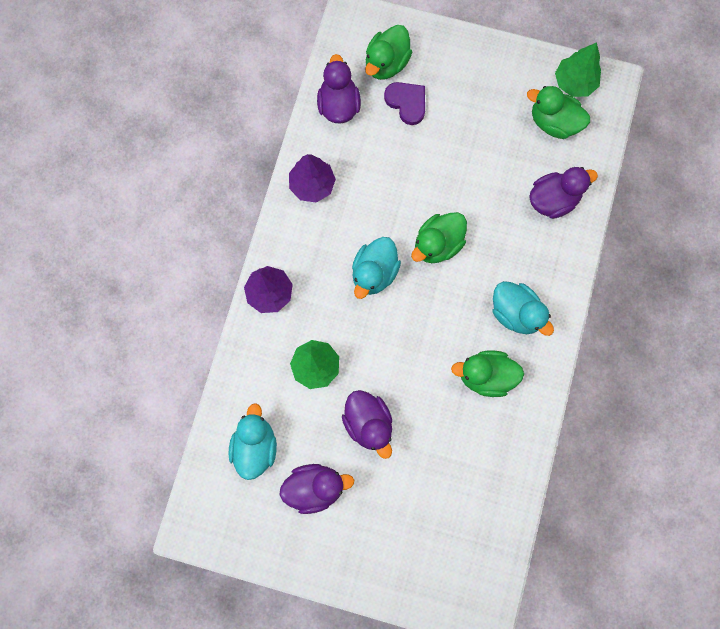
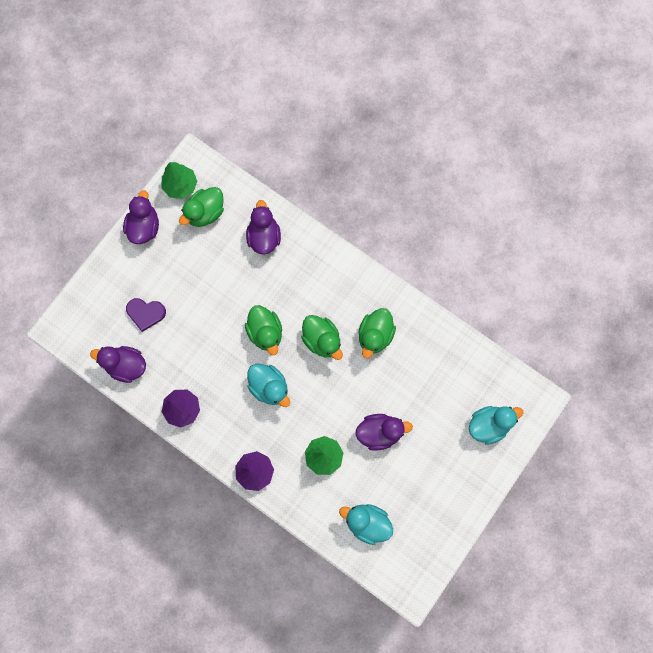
camera: 70 degrees left, 0 degrees up
(315, 487) = (412, 488): purple duck -> purple duck (144, 227)
(386, 63) = (107, 317): green duck -> green duck (322, 340)
(407, 103) = (146, 313): purple heart -> purple heart turned 150 degrees counterclockwise
(515, 313) = (337, 296): turquoise duck -> turquoise duck (488, 425)

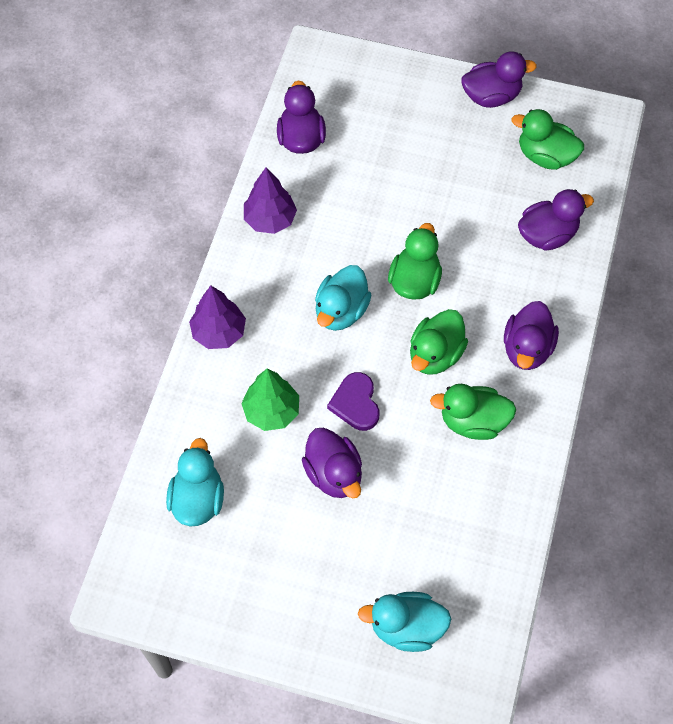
camera: 70 degrees right, 15 degrees down
(146, 313) = (378, 136): purple heart -> purple heart (356, 403)
(180, 186) = (567, 116): green tree -> none
(265, 332) = (414, 281): green duck -> green duck turned 150 degrees clockwise
(338, 283) = (527, 349): none -> purple duck
(488, 425) = (406, 627): turquoise duck -> turquoise duck turned 135 degrees clockwise

